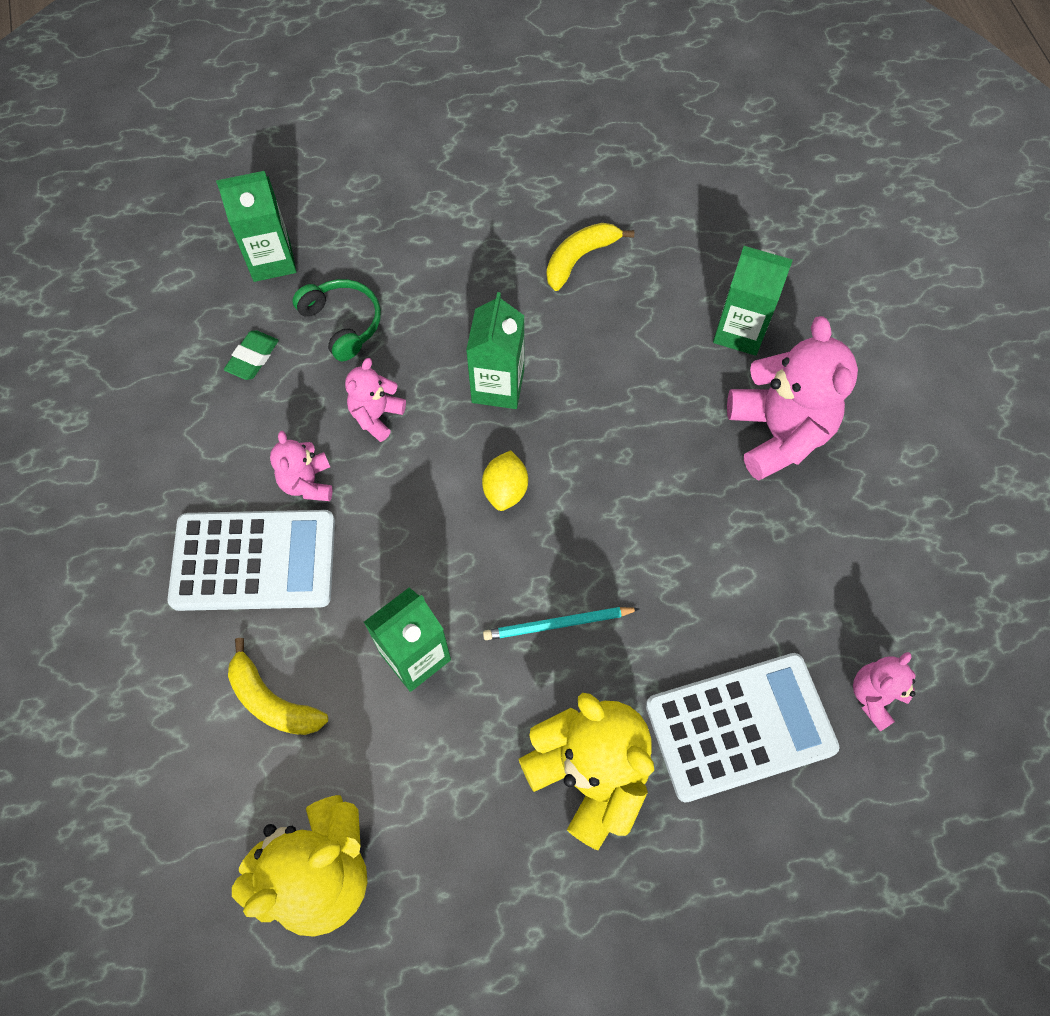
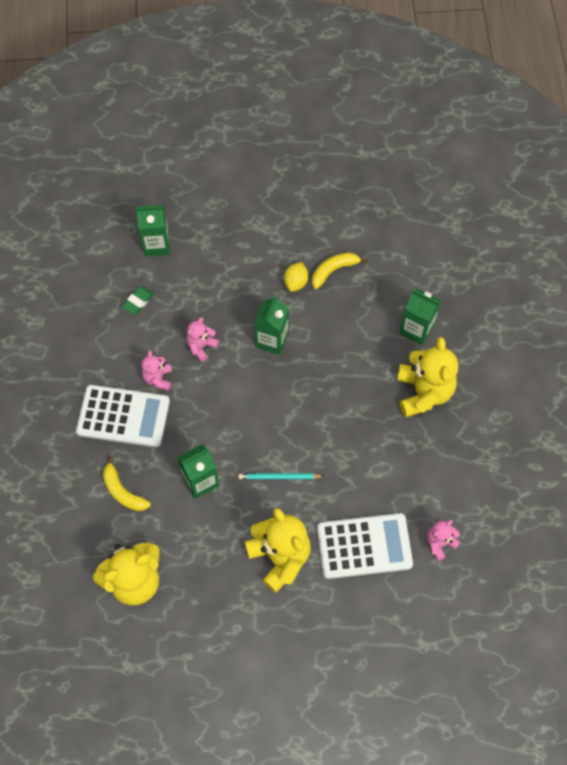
camera: 10 degrees right, 0 degrees up
(342, 323) = (191, 289): green headphones -> none
(505, 490) = (265, 400): yellow lemon -> yellow lemon (296, 282)
(778, 433) = (423, 392): pink teddy bear -> yellow teddy bear

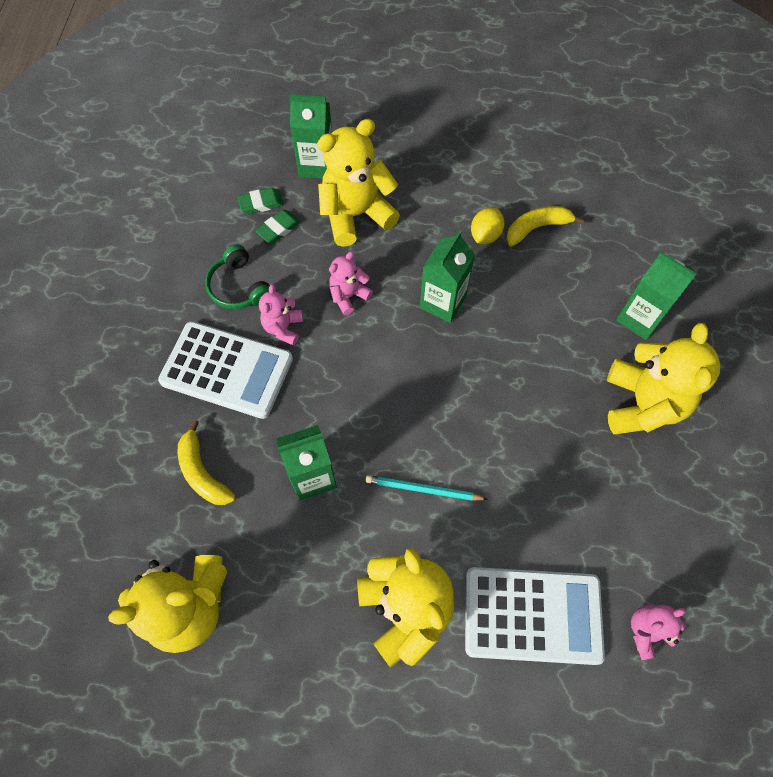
camera: 10 degrees right, 0 degrees up
(118, 352) = (239, 287): none -> green headphones
(120, 283) = (261, 203): none -> green eraser
(195, 281) = (356, 215): none -> yellow teddy bear

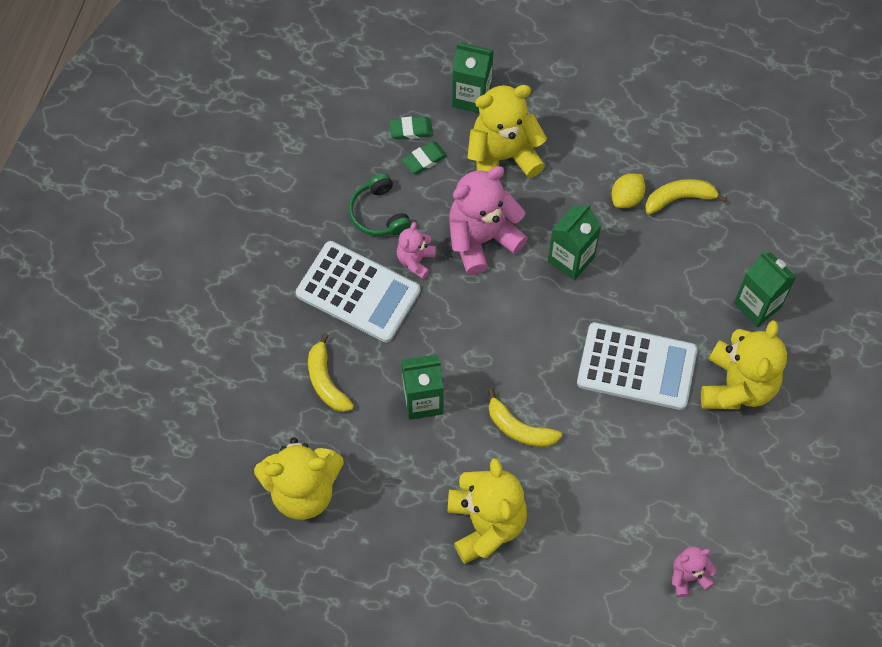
camera: 10 degrees right, 0 degrees up
(348, 296) = (482, 239): pink teddy bear -> pink teddy bear, size x1.93
(423, 489) = (519, 428): turquoise pencil -> yellow banana
(532, 615) = (593, 547): white calculator -> white calculator (637, 366)

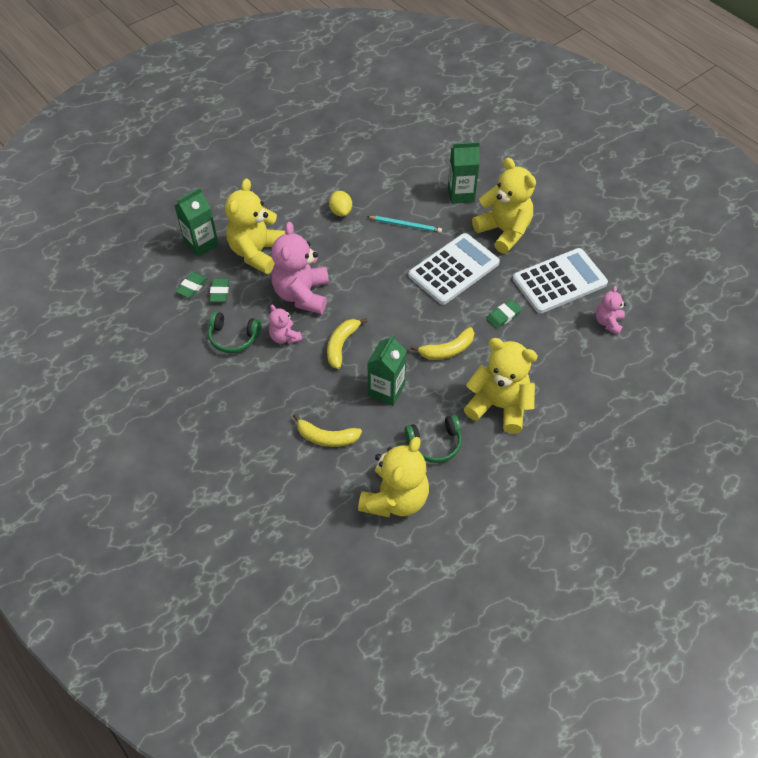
camera: 55 degrees left, 10 degrees down
(358, 292) = (278, 381): white calculator -> white calculator (559, 281)
(393, 488) = (435, 443): none -> green headphones
(571, 259) = (356, 259): green carton -> none
(610, 458) = (503, 316): none -> green eraser
(661, 277) = (405, 225): none -> turquoise pencil
(679, 198) = (363, 189): yellow banana -> yellow banana (341, 345)

